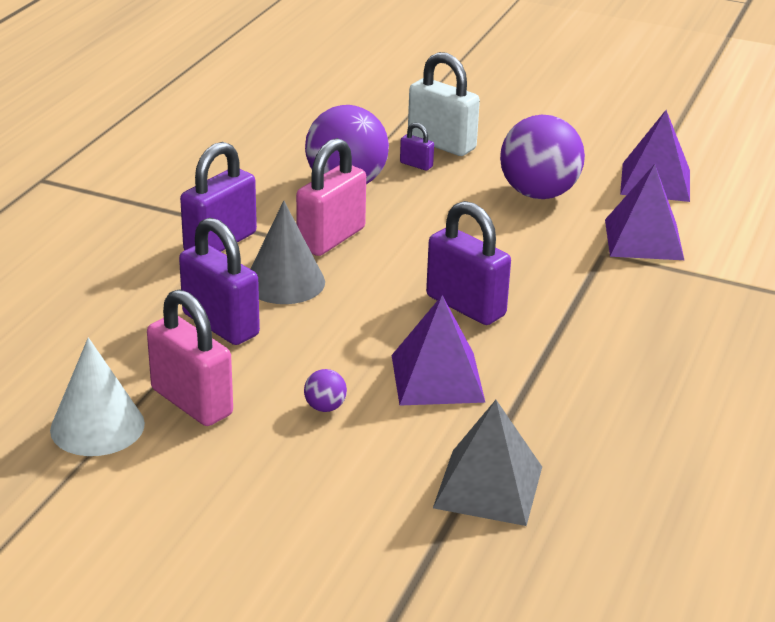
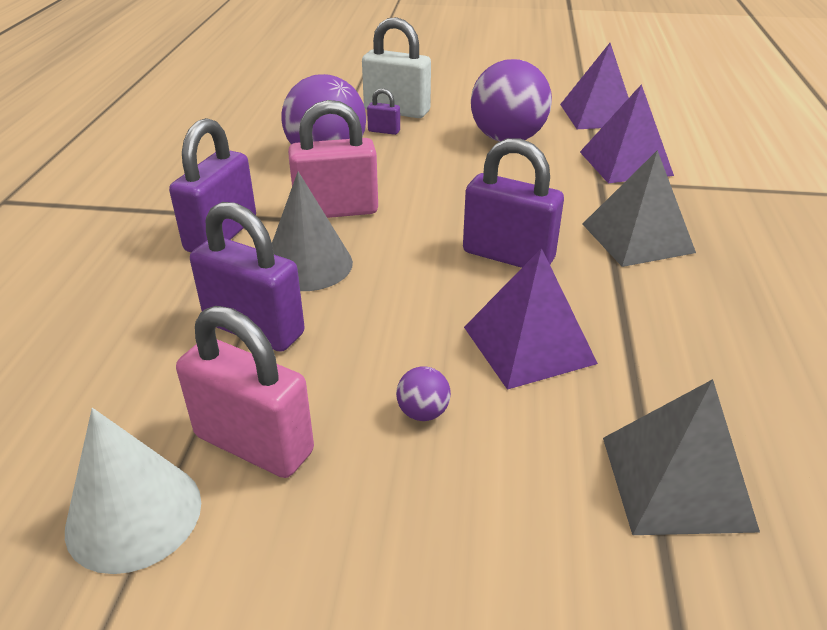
camera: 15 degrees left, 5 degrees up
(331, 238) = (336, 210): pink padlock -> pink padlock turned 60 degrees clockwise
(598, 312) = (637, 238): none -> grey pyramid

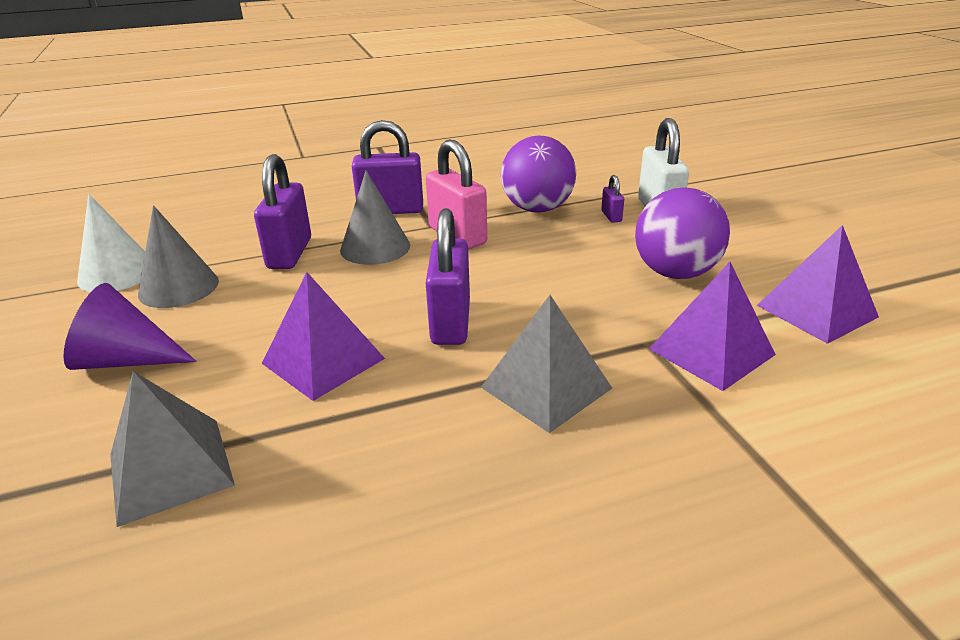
camera: 65 degrees right, 5 degrees down
(254, 444) = (178, 287): pink padlock -> grey cone
(423, 412) = (223, 335): purple ball -> none
(425, 512) = (126, 360): none -> purple cone

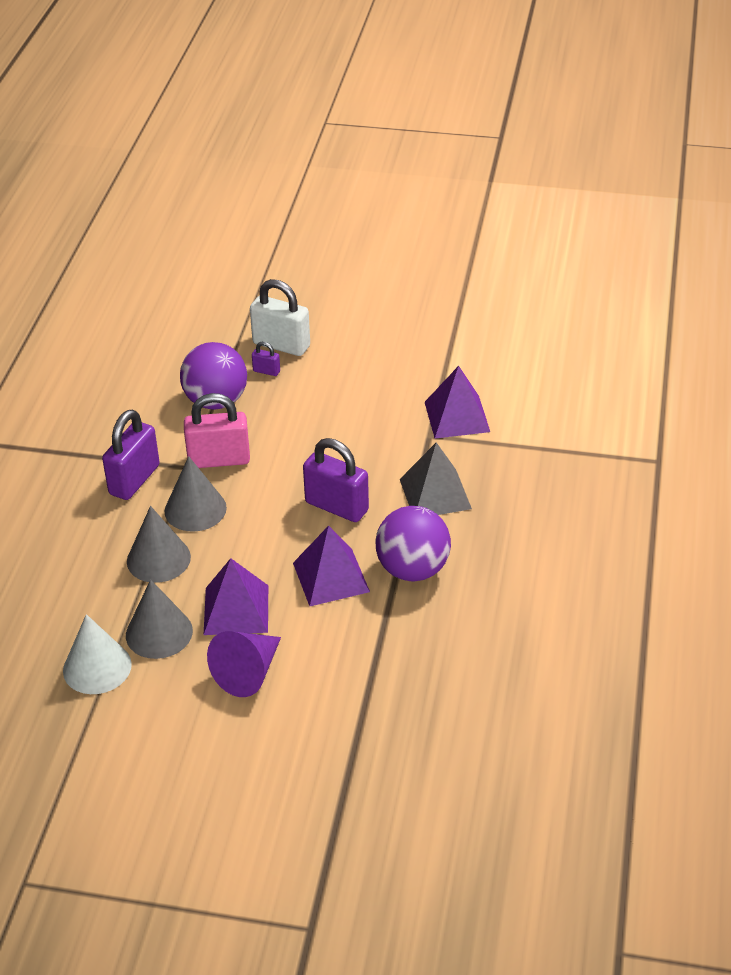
camera: 60 degrees left, 10 degrees up
(171, 469) = (387, 663): grey pyramid -> none
(289, 253) = (158, 559): purple padlock -> grey cone
(675, 273) = (368, 384): purple ball -> purple ball (412, 569)
(816, 311) = (456, 355): purple pyramid -> purple pyramid (236, 609)

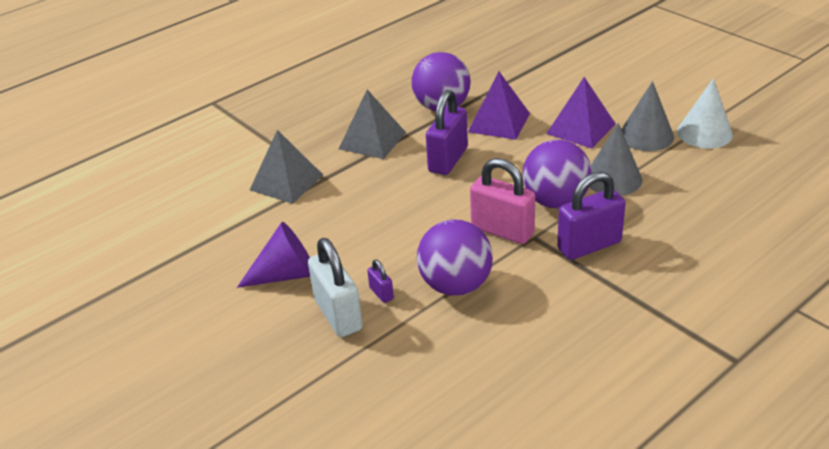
camera: 140 degrees left, 5 degrees down
(195, 509) = (555, 201): grey cone -> purple ball
(248, 672) = (601, 96): purple cone -> purple cone (286, 274)
(336, 506) = (448, 160): purple padlock -> purple padlock turned 45 degrees clockwise
(456, 416) = (286, 182): purple pyramid -> grey pyramid

